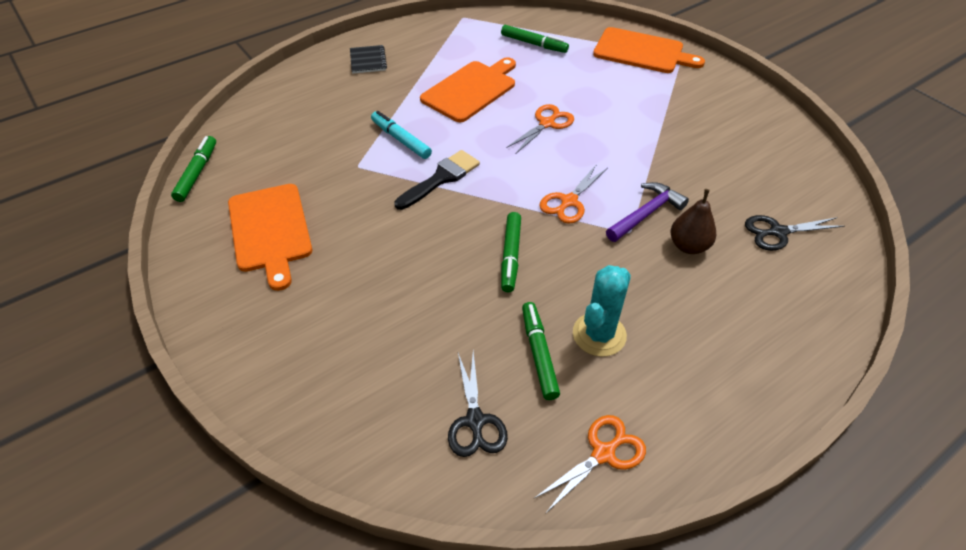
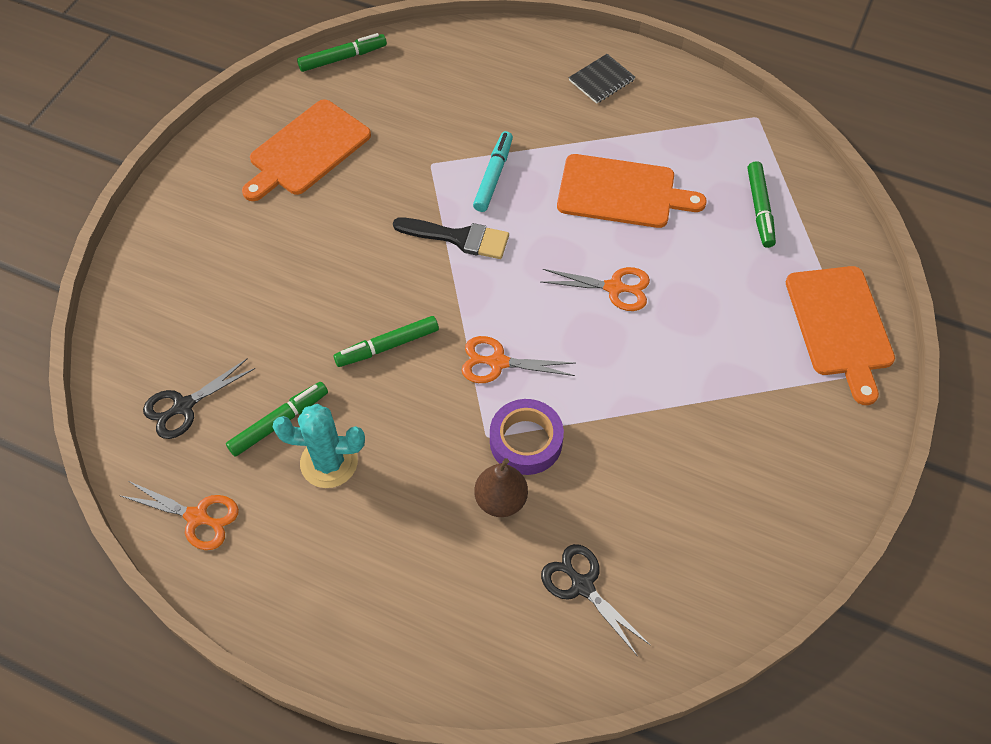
camera: 60 degrees right, 10 degrees up
(646, 214) = (526, 441): purple hammer -> purple tape

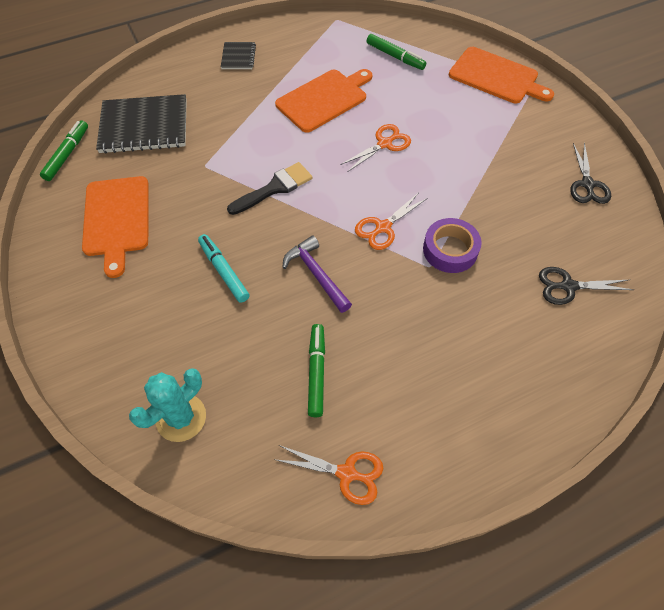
camera: 50 degrees left, 0 degrees up
(184, 406) = (247, 425): black scissors -> black scissors (587, 184)
(197, 517) = (346, 473): orange scissors -> orange scissors turned 45 degrees clockwise
(329, 462) = (374, 362): turquoise cactus -> turquoise cactus (181, 417)
(387, 346) = (316, 274): green marker -> purple hammer
(432, 82) = (144, 126): none -> black notebook
(493, 176) = (248, 144): turquoise marker -> turquoise marker (224, 271)
(501, 500) = (480, 288): brown pear -> none

